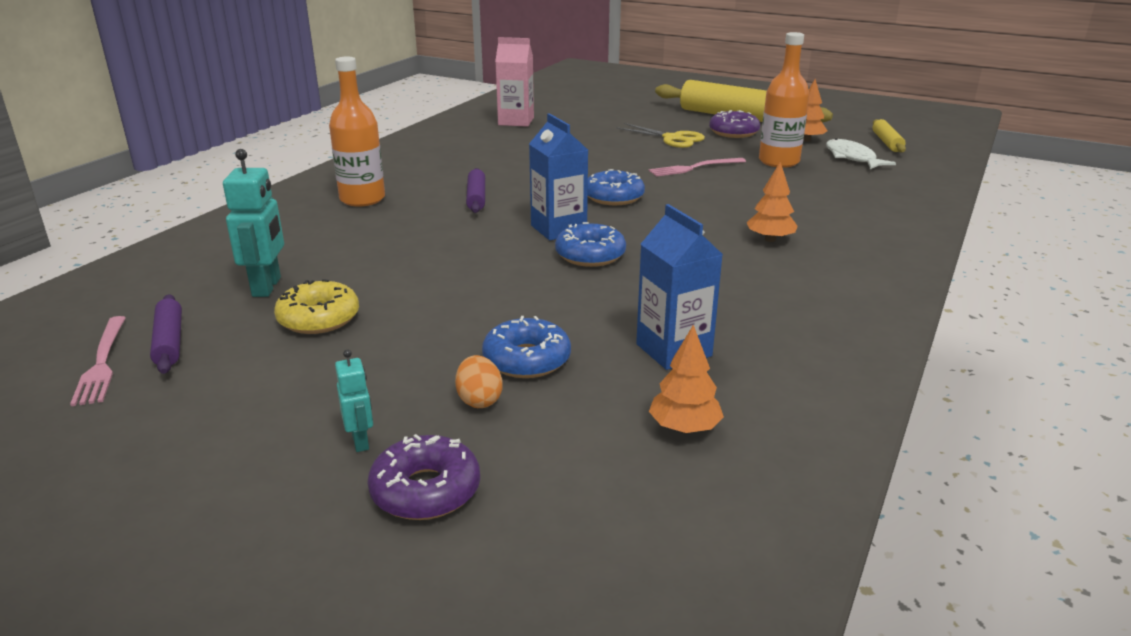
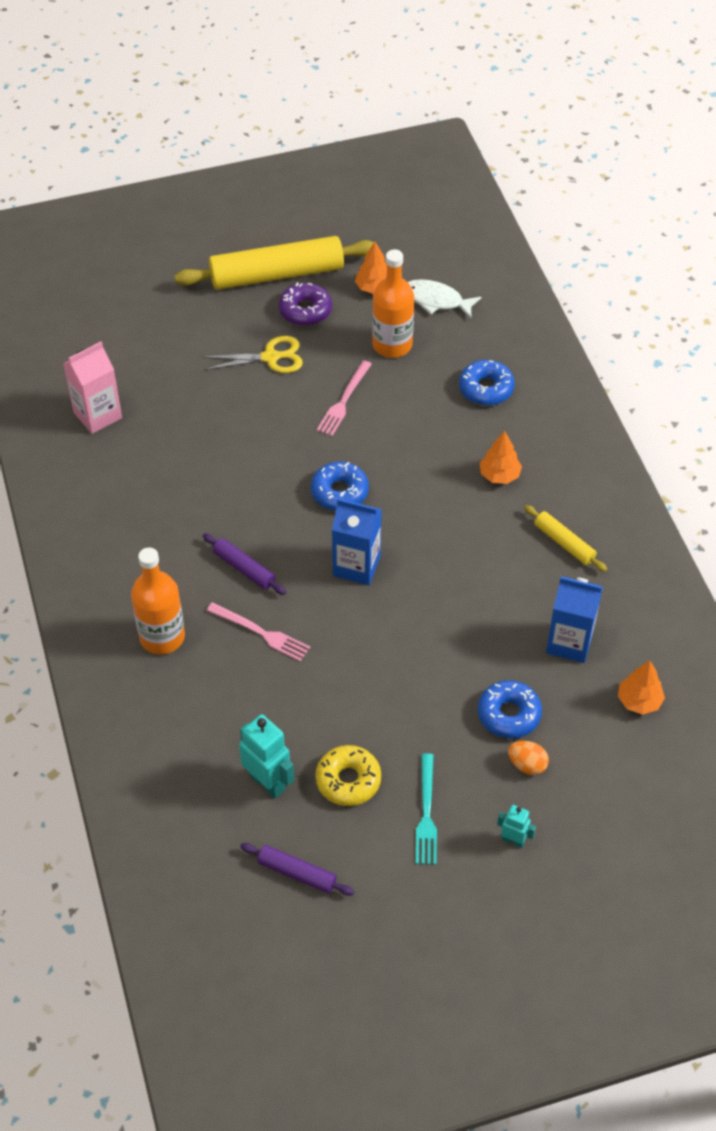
camera: 45 degrees left, 25 degrees up
(102, 363) = (290, 919): pink fork -> pink fork (261, 633)
(330, 373) = (426, 813): none -> turquoise fork
(425, 490) = (582, 840): purple donut -> none
(590, 255) = (415, 582): blue donut -> blue donut (486, 388)
(886, 142) = (435, 251): yellow rolling pin -> yellow rolling pin (564, 543)

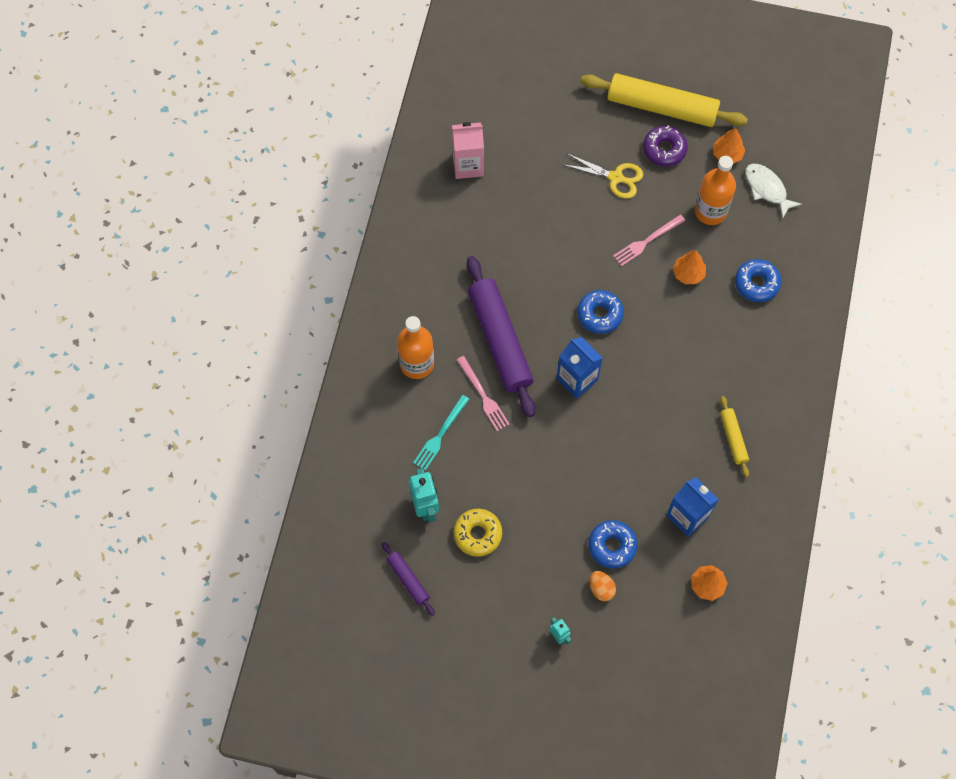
camera: 30 degrees right, 15 degrees up
(244, 569) = (499, 340): purple rolling pin -> purple rolling pin, size x2.12
(426, 813) = (514, 585): turquoise fork -> turquoise fork (440, 435)
(499, 475) = (721, 360): orange tree -> orange tree (688, 273)

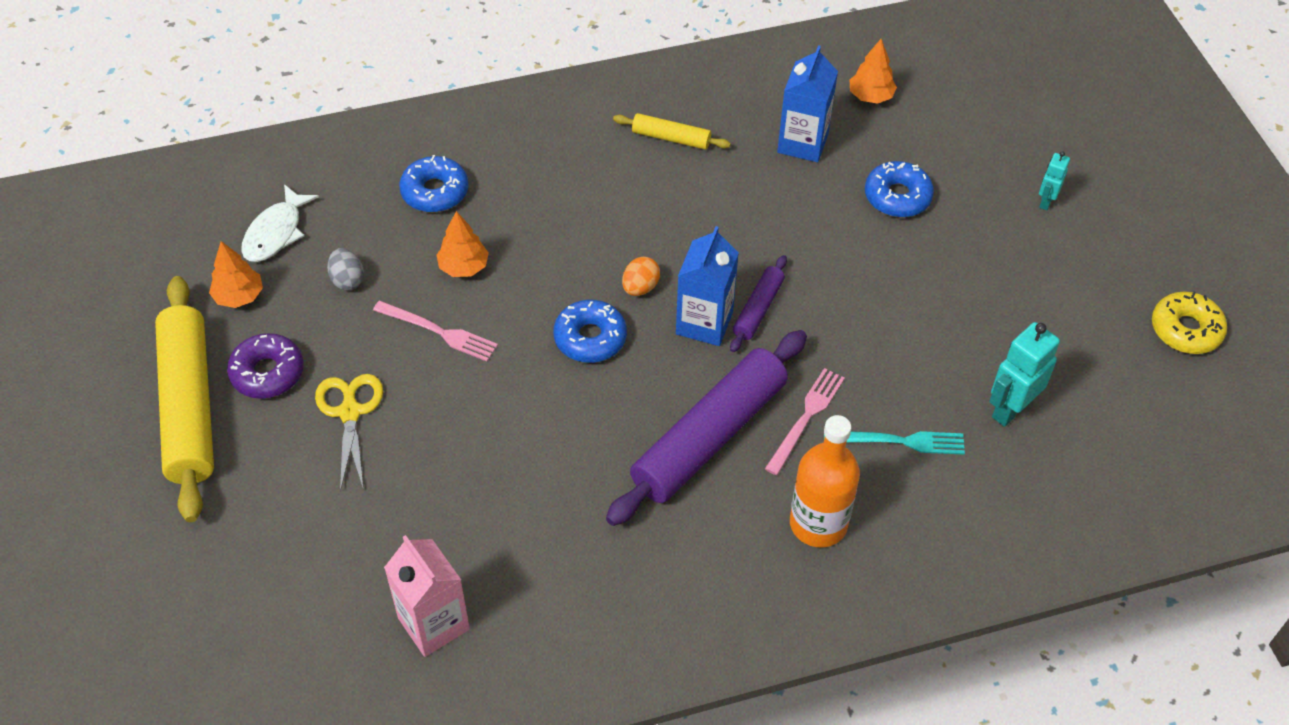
camera: 120 degrees left, 15 degrees down
(408, 580) = (1118, 382): purple rolling pin -> purple rolling pin (758, 309)
(477, 534) = (997, 335): yellow donut -> yellow donut (1185, 330)
(601, 588) = (956, 186): orange egg -> orange egg (640, 287)
(710, 211) = (347, 280): orange bottle -> grey egg
(733, 438) = (671, 138): yellow rolling pin -> yellow rolling pin turned 60 degrees clockwise

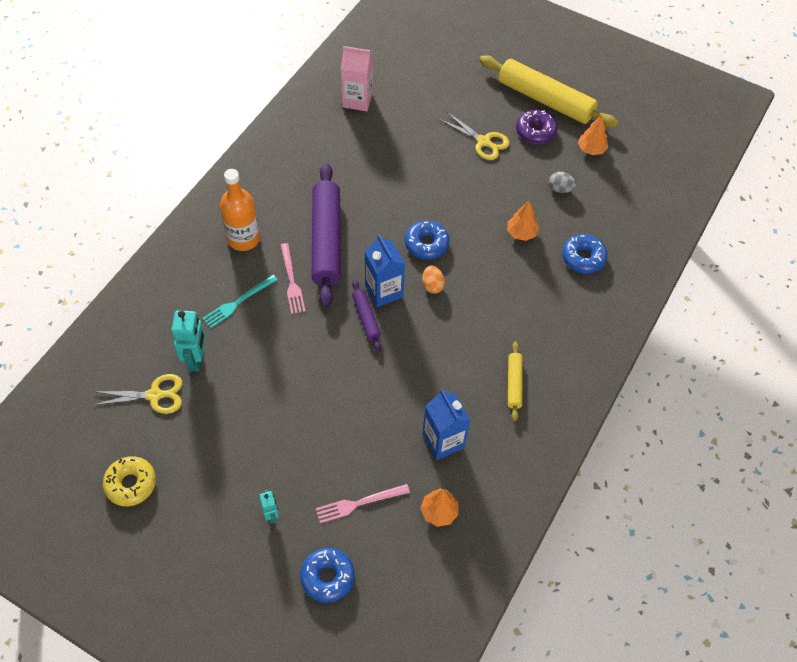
camera: 135 degrees right, 5 degrees up
(276, 232) = (619, 185): white fish -> none
(439, 332) = (493, 197): pink fork -> pink fork (359, 503)
(671, 138) = (514, 383): yellow rolling pin -> yellow rolling pin turned 60 degrees counterclockwise
(897, 197) = (358, 446): blue donut -> blue donut (327, 577)
(1093, 404) = (155, 395): none -> yellow scissors

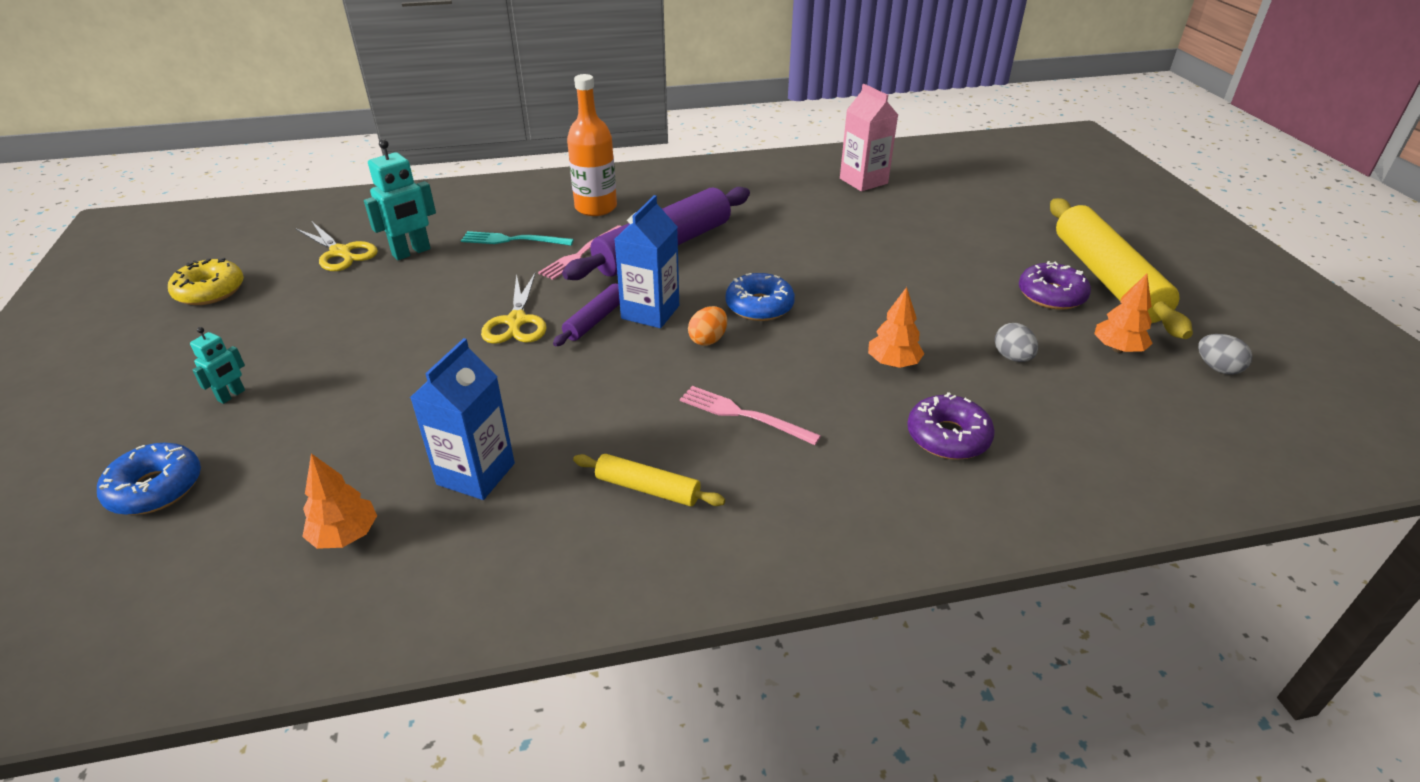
camera: 50 degrees right, 20 degrees down
(359, 503) = (303, 454): pink fork -> pink fork (743, 415)
(484, 142) = (964, 270): yellow scissors -> yellow scissors (516, 322)
(514, 383) = (648, 488): yellow rolling pin -> yellow rolling pin turned 60 degrees clockwise
(583, 258) = (948, 437): blue donut -> purple donut
(633, 132) = (1217, 368): none -> grey egg

